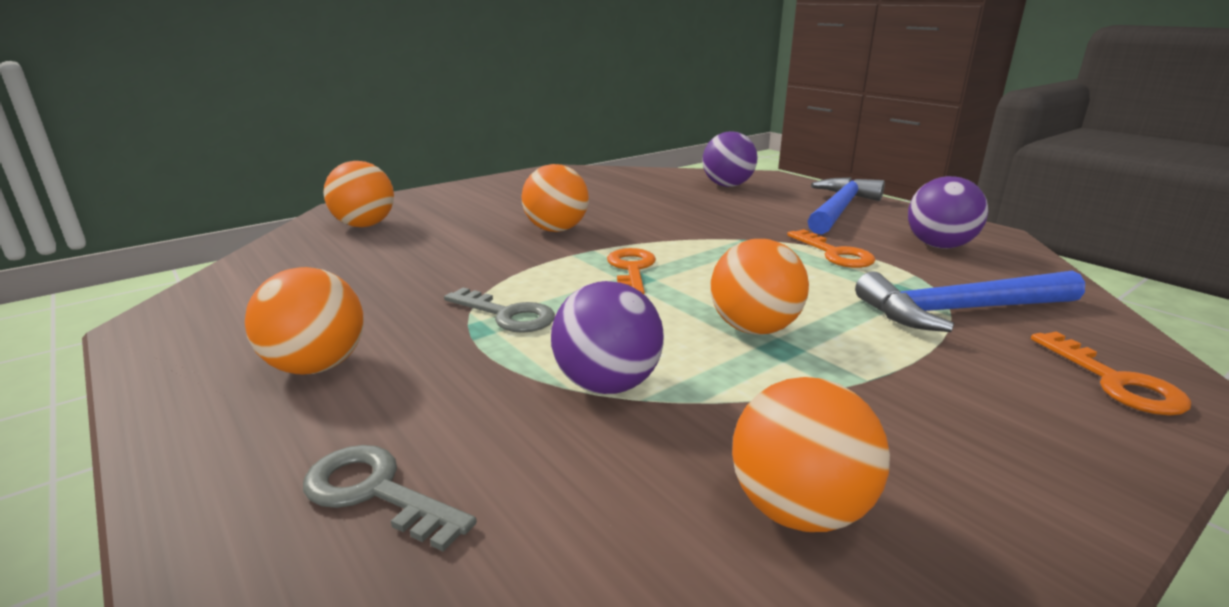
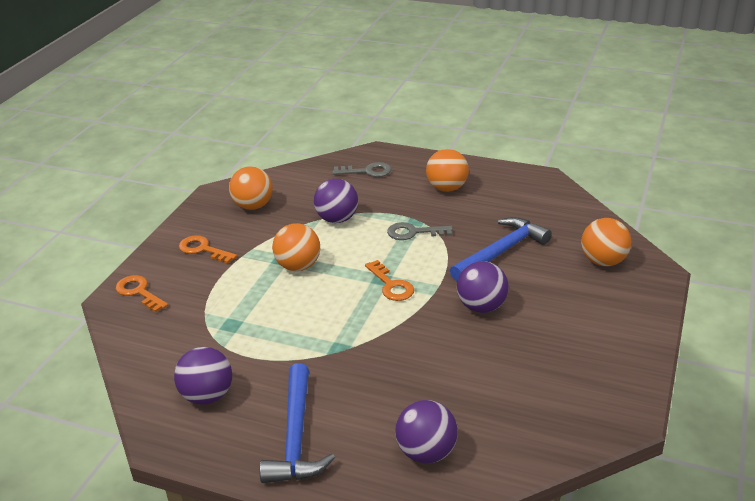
camera: 150 degrees right, 10 degrees up
(556, 229) = (481, 306): orange ball -> purple ball
(835, 254) = (279, 352): orange key -> orange key (203, 249)
(959, 310) = (199, 318): blue hammer -> blue hammer (501, 252)

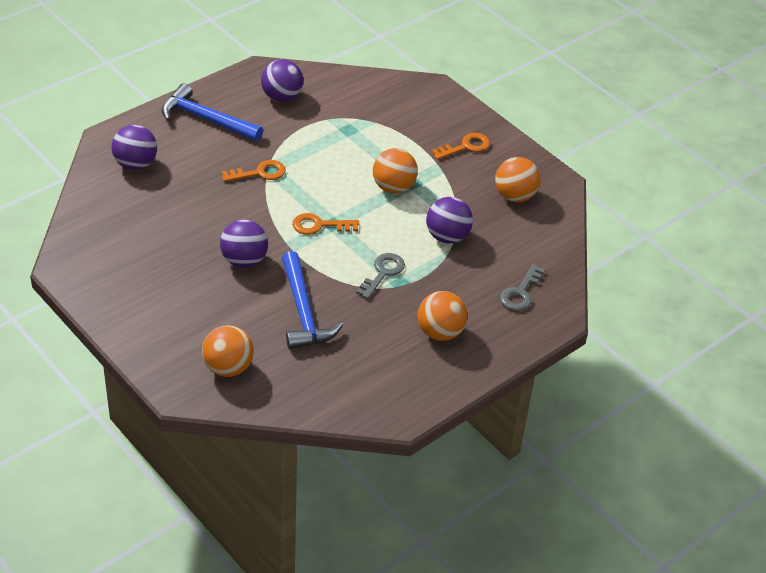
camera: 115 degrees right, 10 degrees up
(139, 292) = (432, 100): orange key -> orange key (259, 173)

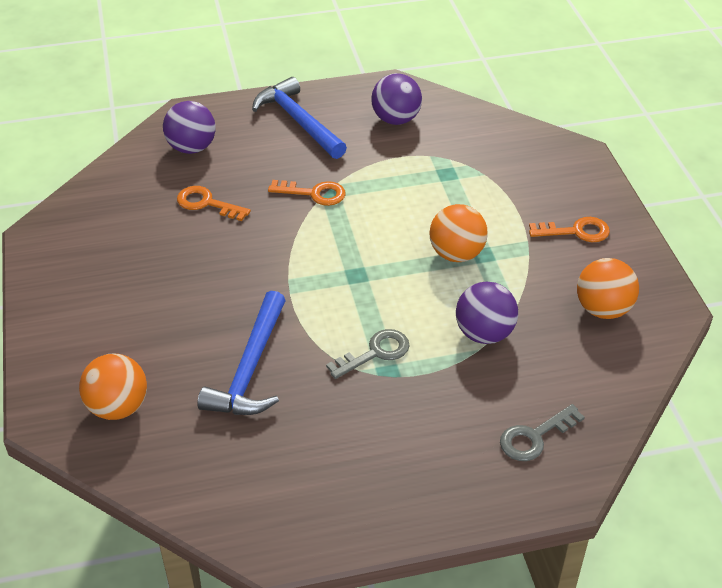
camera: 30 degrees right, 0 degrees up
(244, 260) = (227, 286): purple ball -> none
(319, 225) = (339, 272): orange key -> orange key (207, 203)
(440, 332) = (397, 453): orange ball -> none

